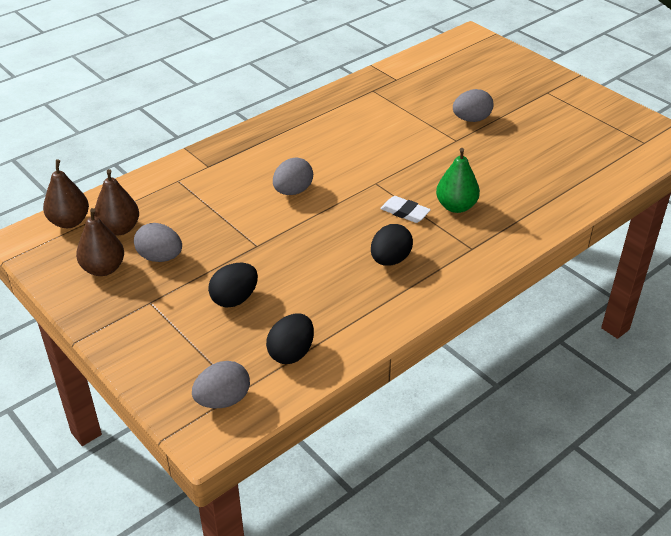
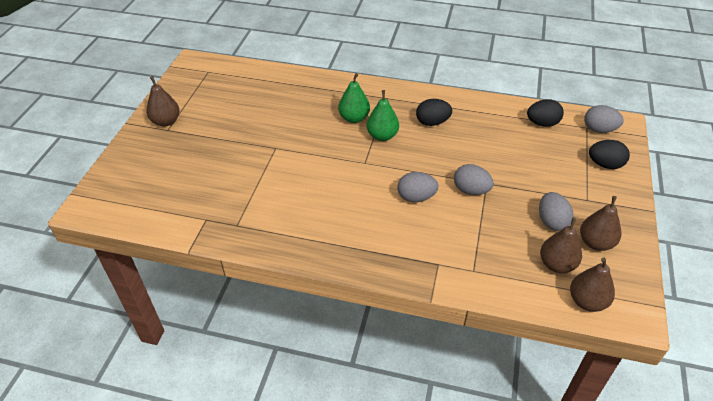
camera: 125 degrees left, 5 degrees up
(234, 299) = (537, 165): black egg -> black egg (605, 164)
(405, 212) = (382, 136): white eraser -> green pear
(471, 119) = (240, 151): grey egg -> grey egg (471, 190)
(562, 94) = (166, 121): none -> brown pear

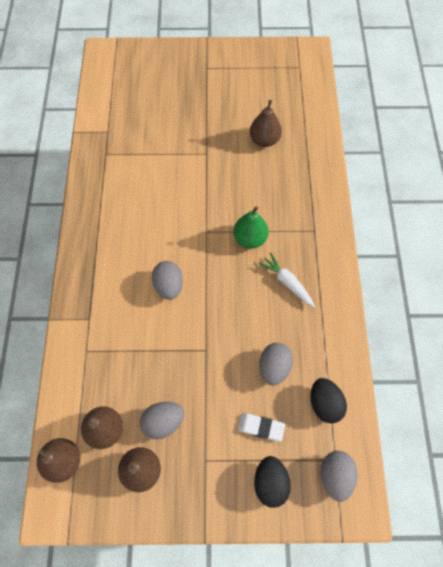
camera: 75 degrees right, 20 degrees up
(166, 121) = (217, 63): brown pear -> brown pear (264, 140)
(354, 118) = (269, 207): green pear -> none
(432, 122) = (287, 282): black egg -> white carrot
(471, 190) = (190, 336): grey egg -> grey egg (274, 367)
(560, 161) = (261, 427): none -> white eraser

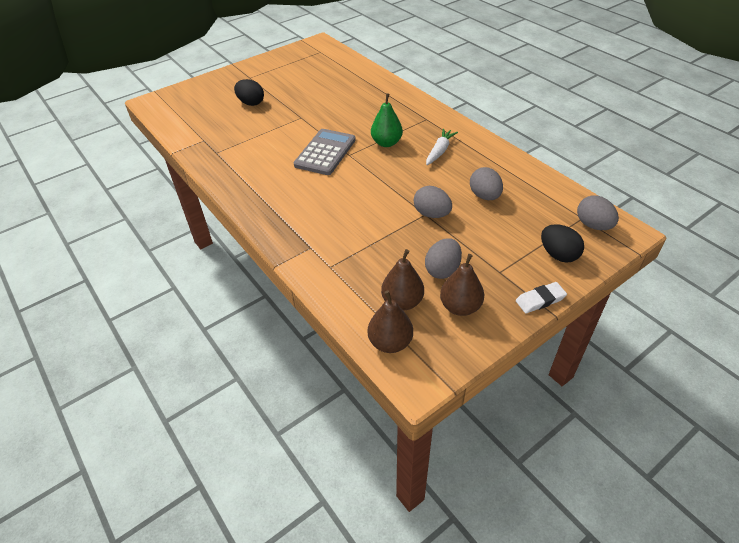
camera: 35 degrees left, 20 degrees down
(169, 286) = (355, 195): grey egg -> grey egg (431, 214)
(189, 214) = (325, 152): none -> grey calculator
(261, 427) = (515, 231): white eraser -> white eraser (540, 300)
(264, 140) = (337, 93): brown pear -> none
(287, 282) = (439, 151): white carrot -> white carrot turned 105 degrees clockwise
(324, 403) = (540, 195): black egg -> black egg (251, 103)

